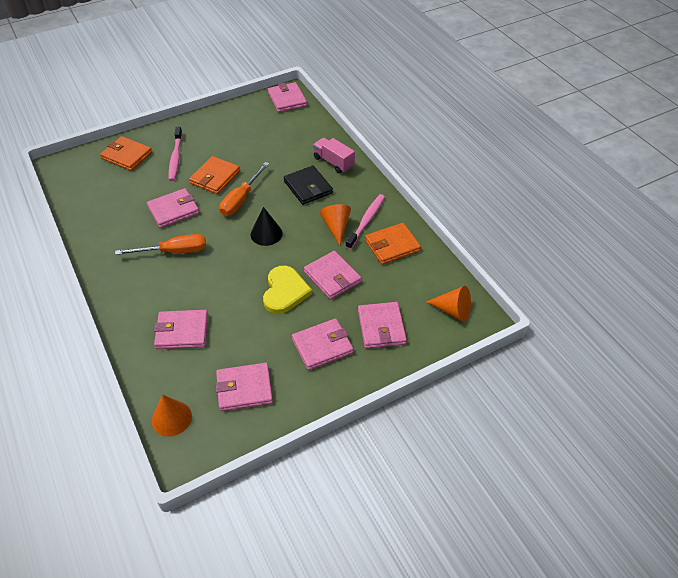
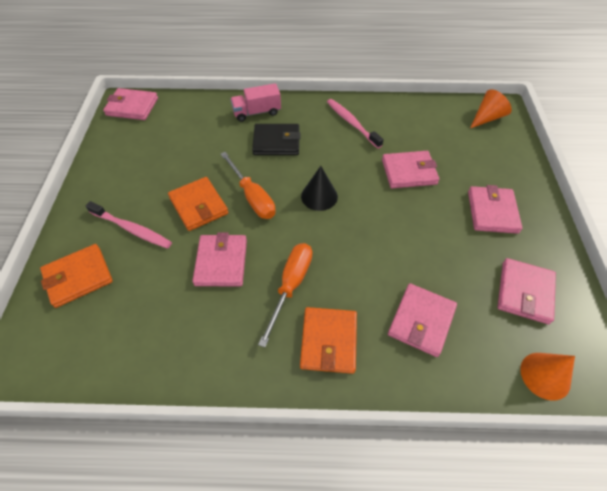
camera: 60 degrees left, 5 degrees up
(285, 291) = (408, 212): yellow heart -> none
(336, 227) = (346, 144): orange cone -> none
(381, 327) = (486, 165): pink wallet -> none
(392, 246) = (393, 120): orange wallet -> orange wallet (329, 341)

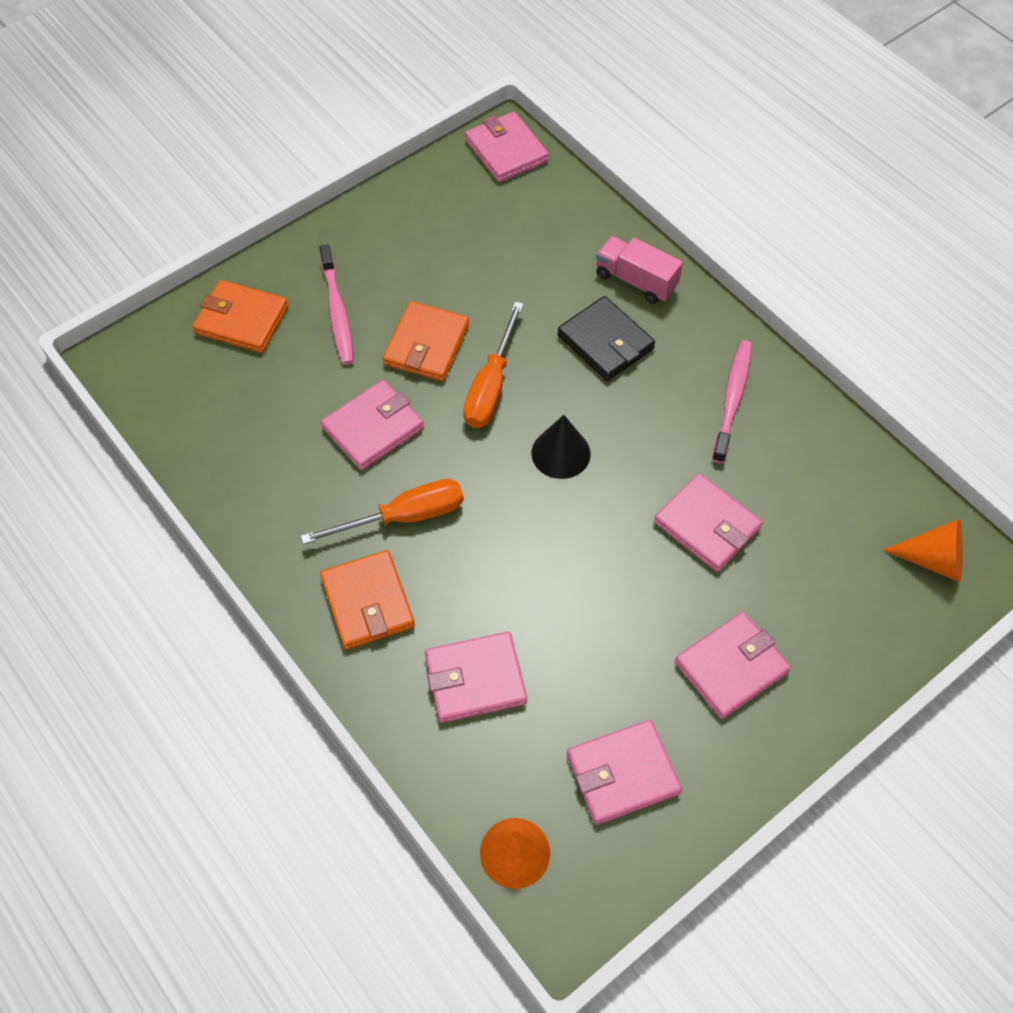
camera: 50 degrees right, 5 degrees up
(329, 341) = (368, 602): orange wallet -> orange wallet turned 75 degrees counterclockwise

